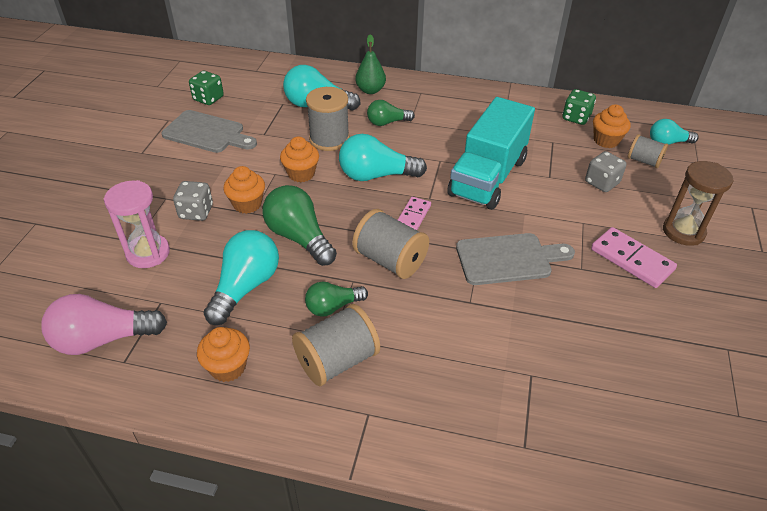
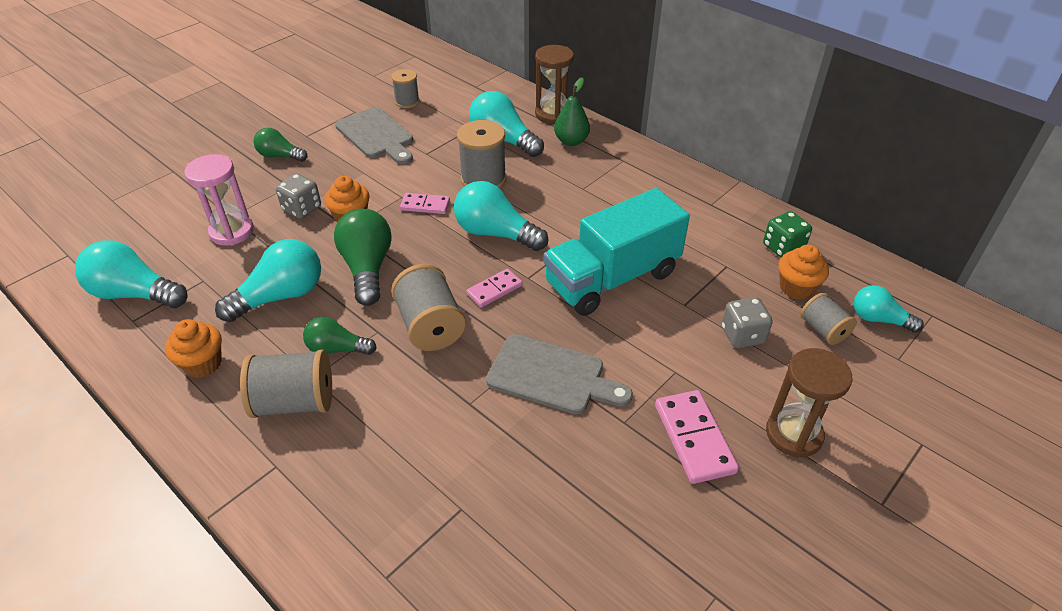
camera: 30 degrees right, 0 degrees up
(103, 339) = (135, 294): pink light bulb -> turquoise light bulb
(208, 99) = (407, 102): green dice -> grey spool
(301, 174) = (425, 205): orange cupcake -> pink domino
(338, 74) = (553, 114): none -> brown hourglass
(387, 122) = (557, 181): green light bulb -> green light bulb (280, 156)

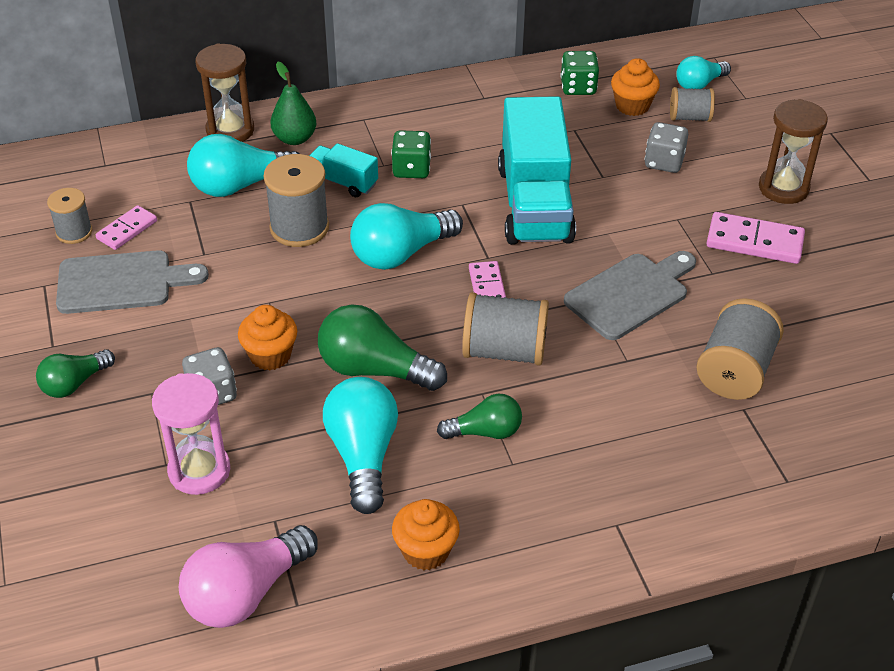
camera: 60 degrees left, 0 degrees up
(135, 294) = (246, 593): turquoise light bulb -> pink light bulb
(295, 402) = (539, 487): grey spool -> grey spool (735, 371)
(337, 349) = (485, 432): green light bulb -> green light bulb turned 135 degrees counterclockwise
(425, 205) = (304, 288): pink domino -> pink domino (127, 230)
(546, 178) = (343, 182): none -> turquoise truck
(591, 202) = (411, 169): none -> green dice

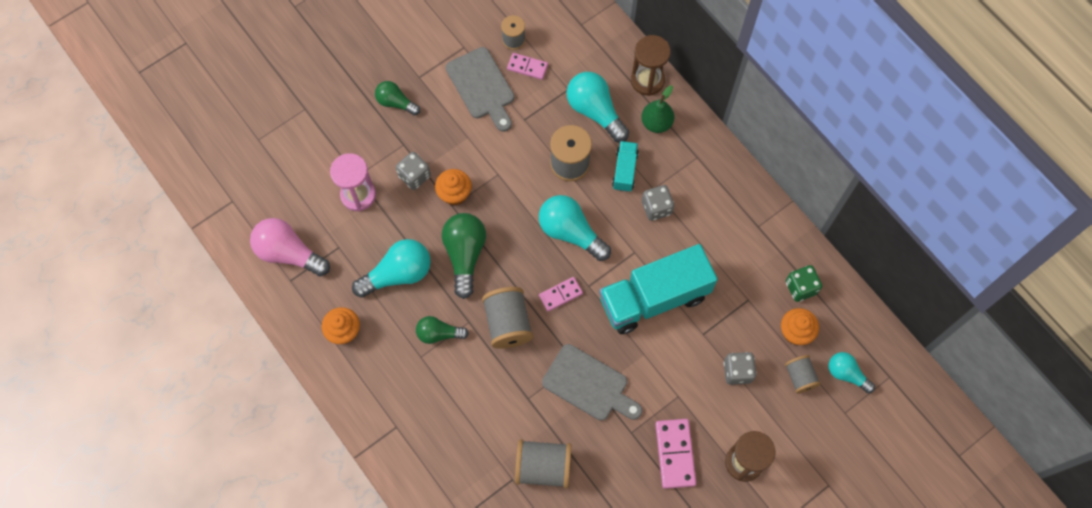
camera: 70 degrees right, 25 degrees up
(411, 169) = (656, 208): green dice -> grey dice
(485, 432) = (439, 333): green light bulb -> green light bulb turned 120 degrees clockwise

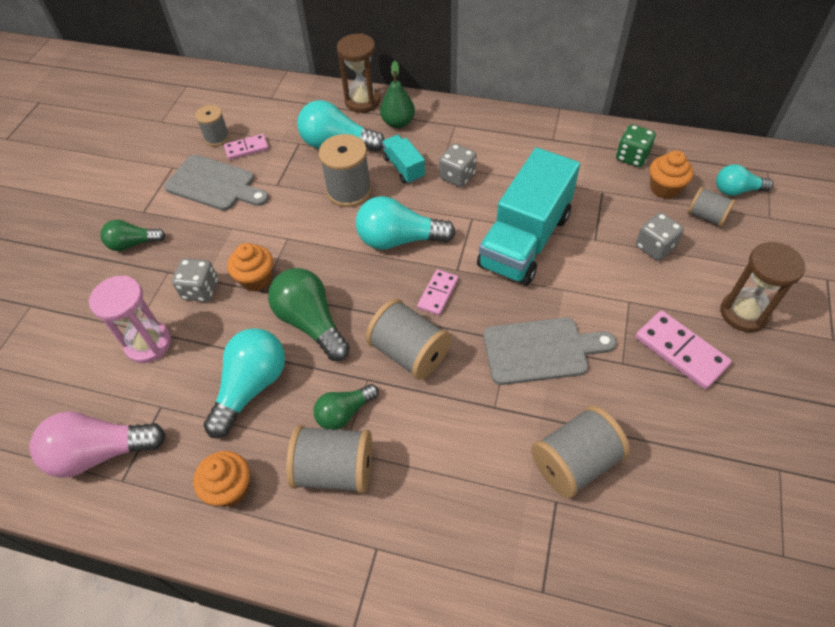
camera: 35 degrees left, 15 degrees down
(407, 365) = (335, 470): none -> grey spool

